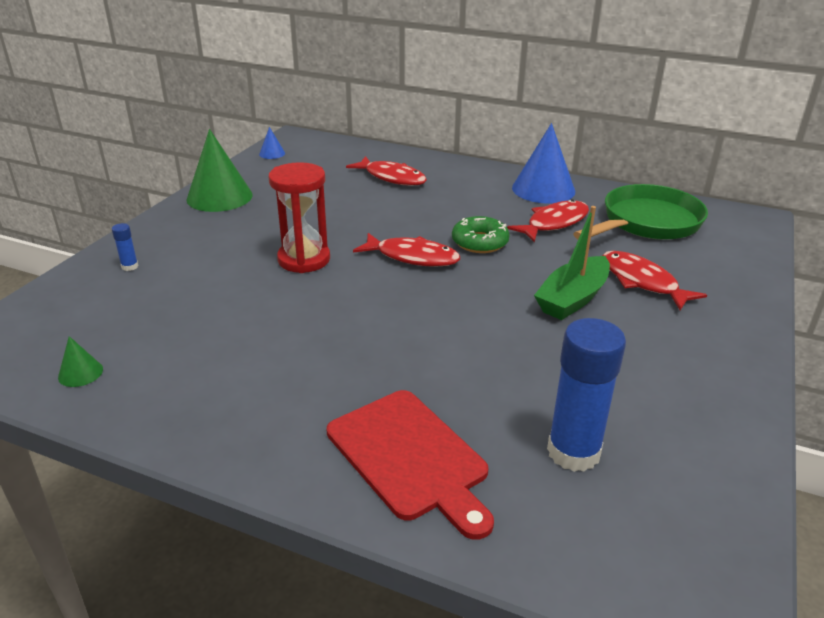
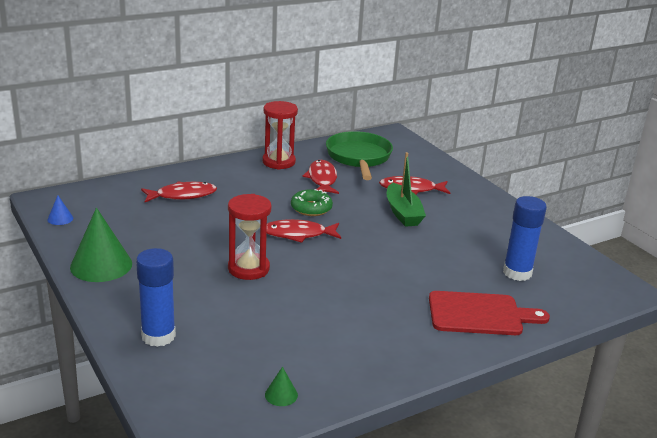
camera: 55 degrees left, 5 degrees down
(130, 266) = (158, 336): blue glue stick -> blue glue stick, size x2.34
(412, 257) = (298, 234): red fish -> red fish turned 150 degrees counterclockwise
(543, 189) = (278, 162): blue cone -> red hourglass

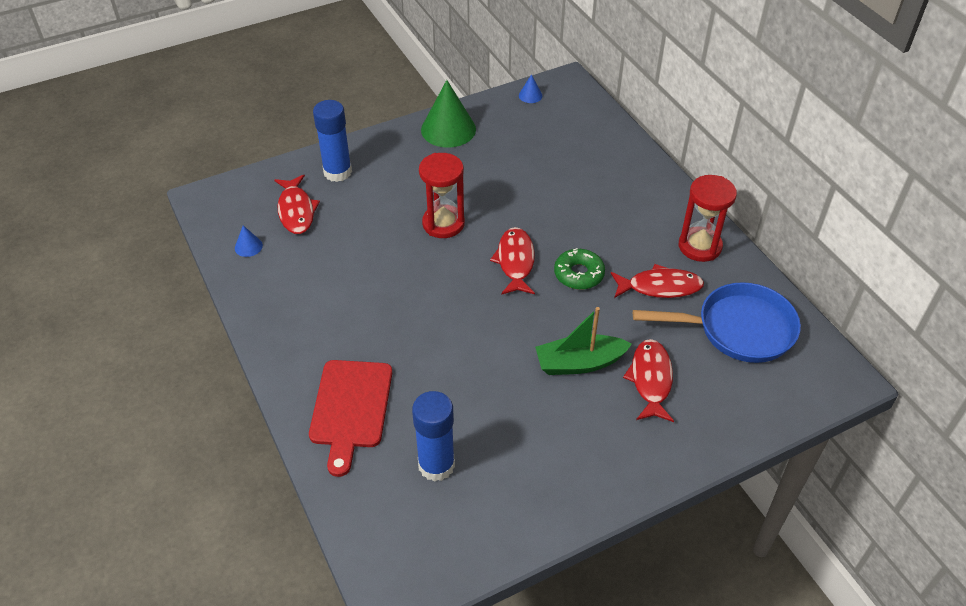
camera: 95 degrees right, 20 degrees up
(182, 195) = (592, 169): red fish -> red fish (296, 211)
(281, 395) = (248, 246): green cone -> blue cone
(359, 158) = (738, 329): green pan -> blue pan

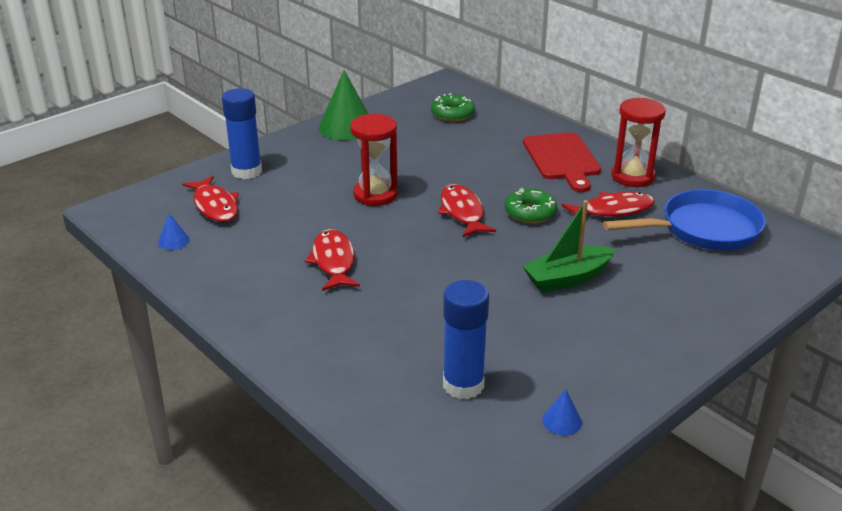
camera: 15 degrees left, 15 degrees down
(350, 408) = (346, 354): red cutting board -> red cutting board (562, 159)
(530, 95) = (415, 95): blue cone -> blue cone (562, 421)
(556, 129) = (452, 114): none -> green donut
(650, 380) = (644, 279): red fish -> red fish (333, 261)

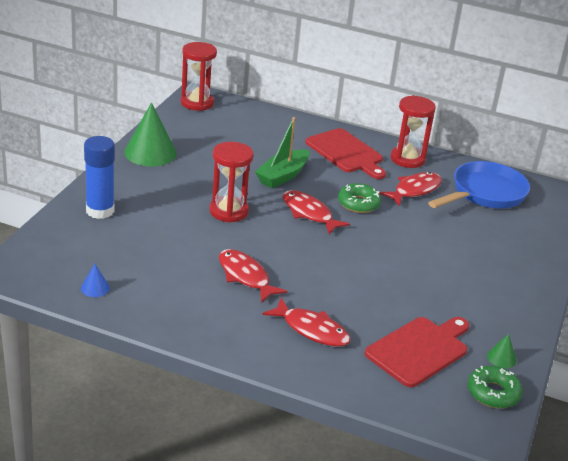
camera: 30 degrees left, 0 degrees up
(215, 206) = (101, 248): red fish -> red fish (311, 330)
(438, 88) = (197, 103): none -> red hourglass
(452, 114) = (229, 126): green donut -> green donut (493, 393)
(463, 385) = (419, 350): blue glue stick -> red cutting board
(562, 421) = (501, 358): blue cone -> green cone
(567, 278) = (425, 251): green boat -> green boat (282, 176)

